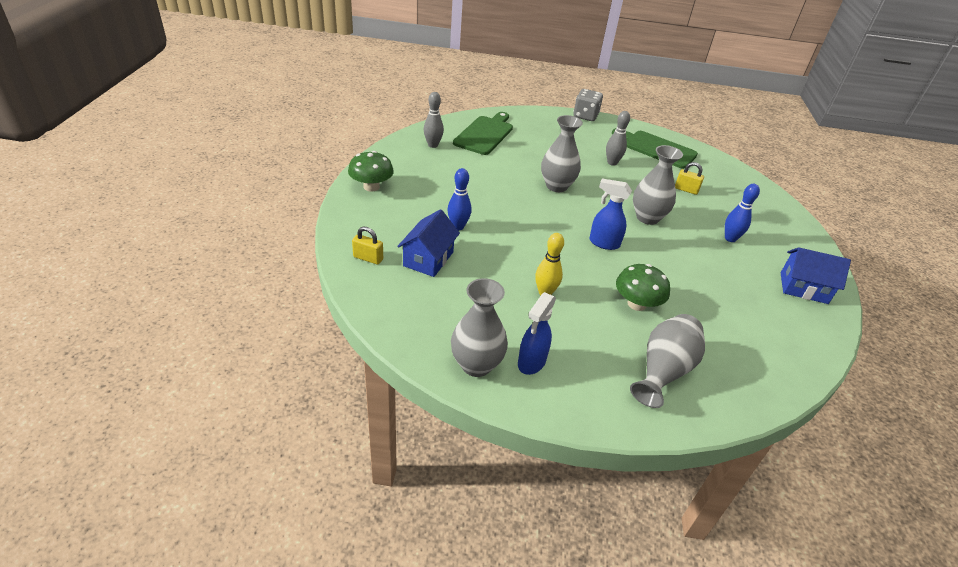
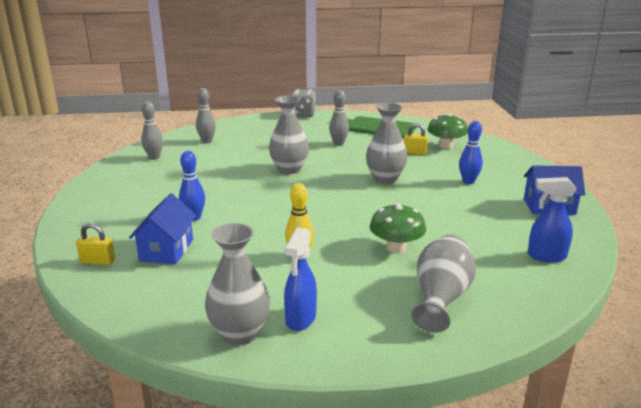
camera: 10 degrees left, 15 degrees down
(371, 187) = (92, 200): green mushroom -> green mushroom (446, 146)
(485, 134) = (207, 141): green cutting board -> grey bowling pin
(603, 243) = (348, 205): blue spray bottle -> blue spray bottle (546, 256)

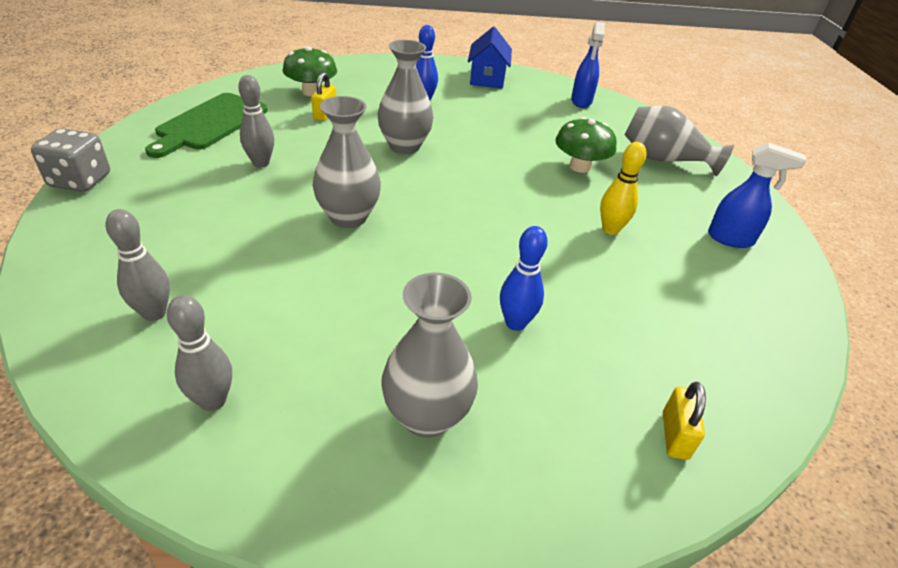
camera: 90 degrees left, 15 degrees up
(166, 250) = (621, 350): blue house -> none
(239, 333) = (774, 280): grey vase -> grey vase (426, 416)

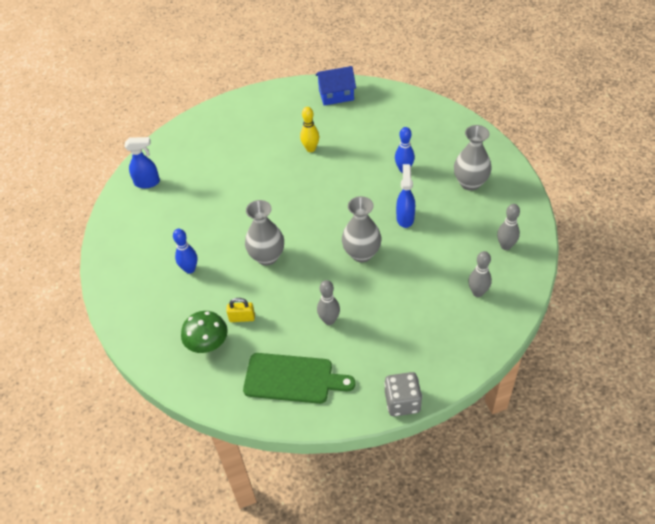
camera: 100 degrees left, 10 degrees up
(487, 78) = (127, 243): blue house -> blue house (336, 95)
(580, 167) = (248, 169): green mushroom -> none
(664, 160) = (219, 135): grey vase -> none
(674, 435) = (435, 118): yellow padlock -> none
(731, 239) = (294, 106): blue spray bottle -> blue spray bottle (405, 218)

